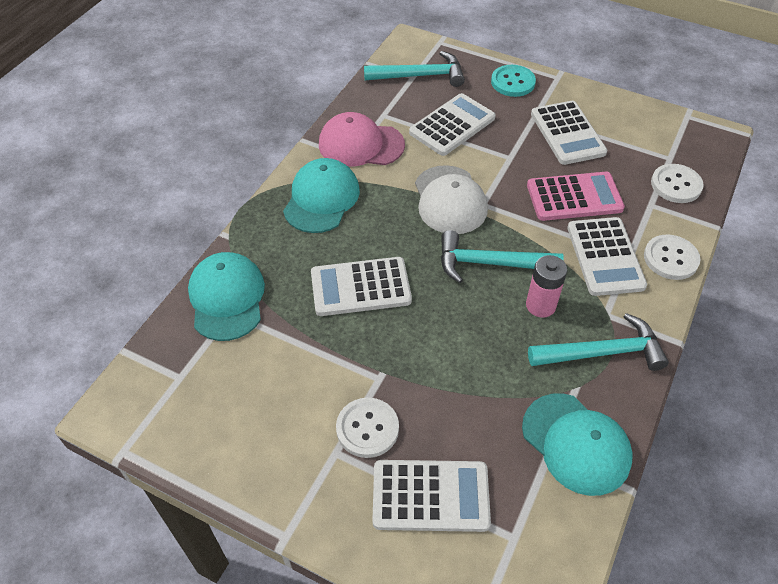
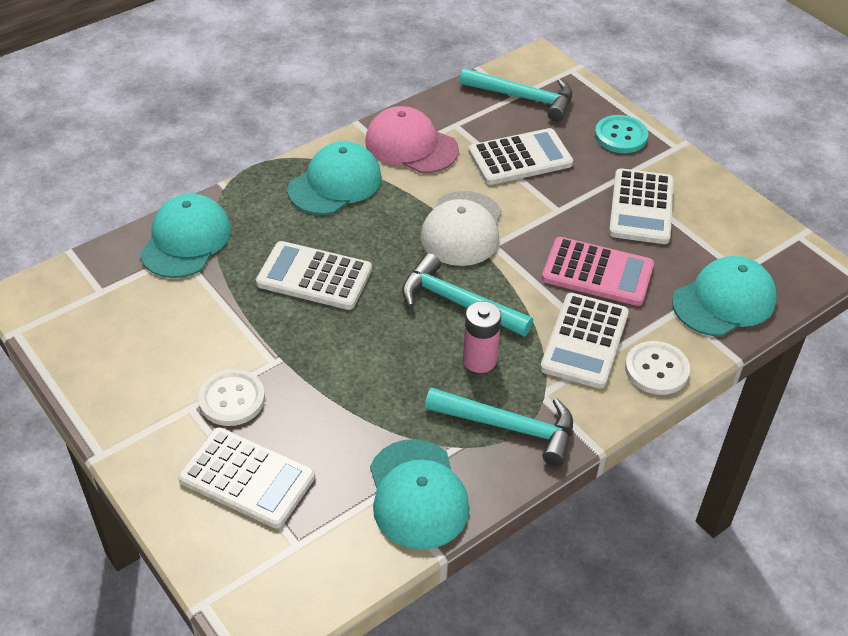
camera: 25 degrees right, 5 degrees down
(676, 185) = (724, 301): white button -> turquoise cap

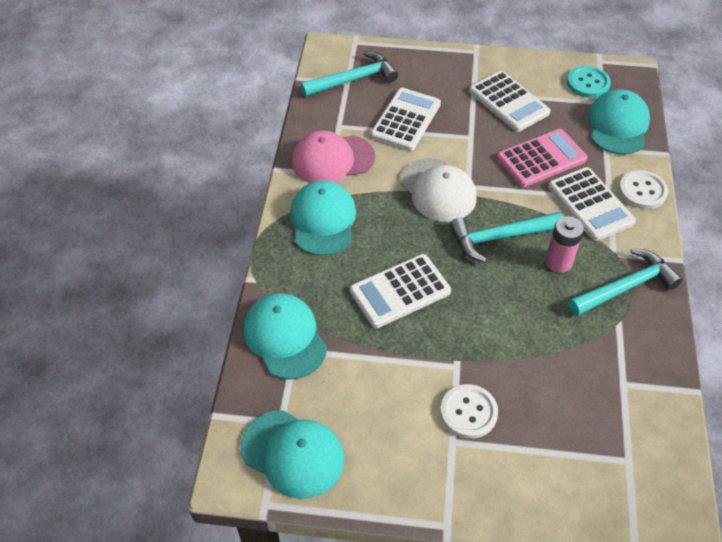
camera: 45 degrees left, 5 degrees up
(247, 478) = (548, 450): white calculator -> none
(417, 494) = (640, 369): turquoise cap -> turquoise cap (293, 454)
(620, 136) = (439, 66): turquoise button -> turquoise button (588, 83)

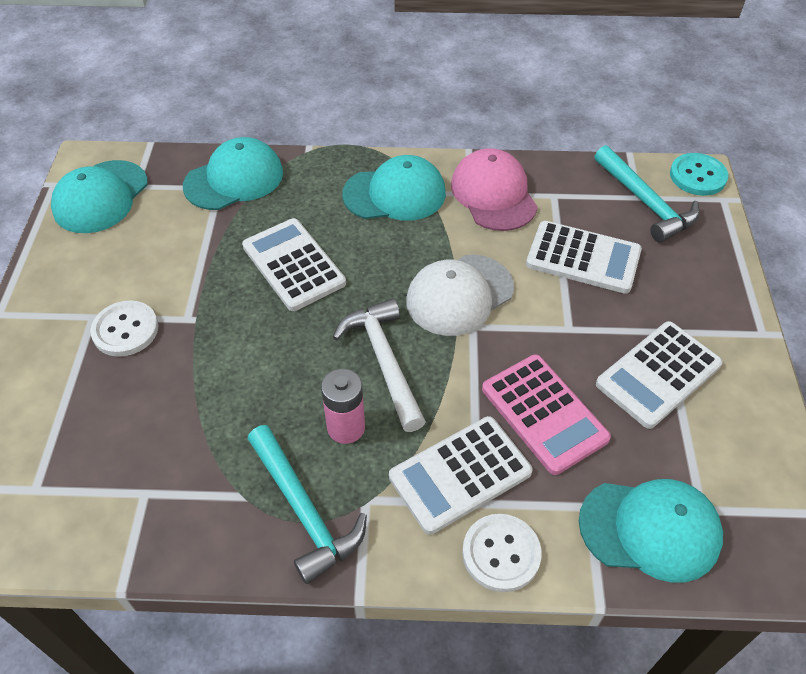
camera: 85 degrees right, 0 degrees up
(500, 237) = (384, 361): turquoise hammer -> white hammer
(588, 83) = (745, 489): turquoise button -> turquoise button (697, 176)

